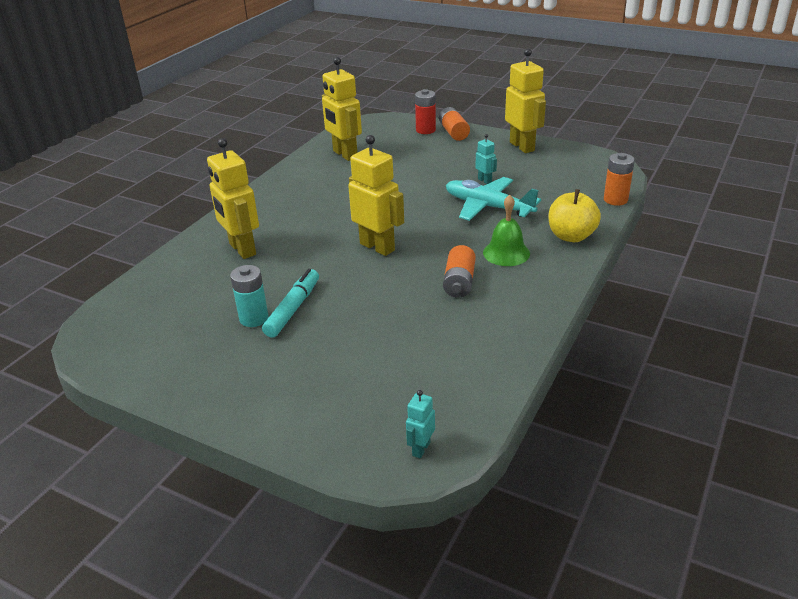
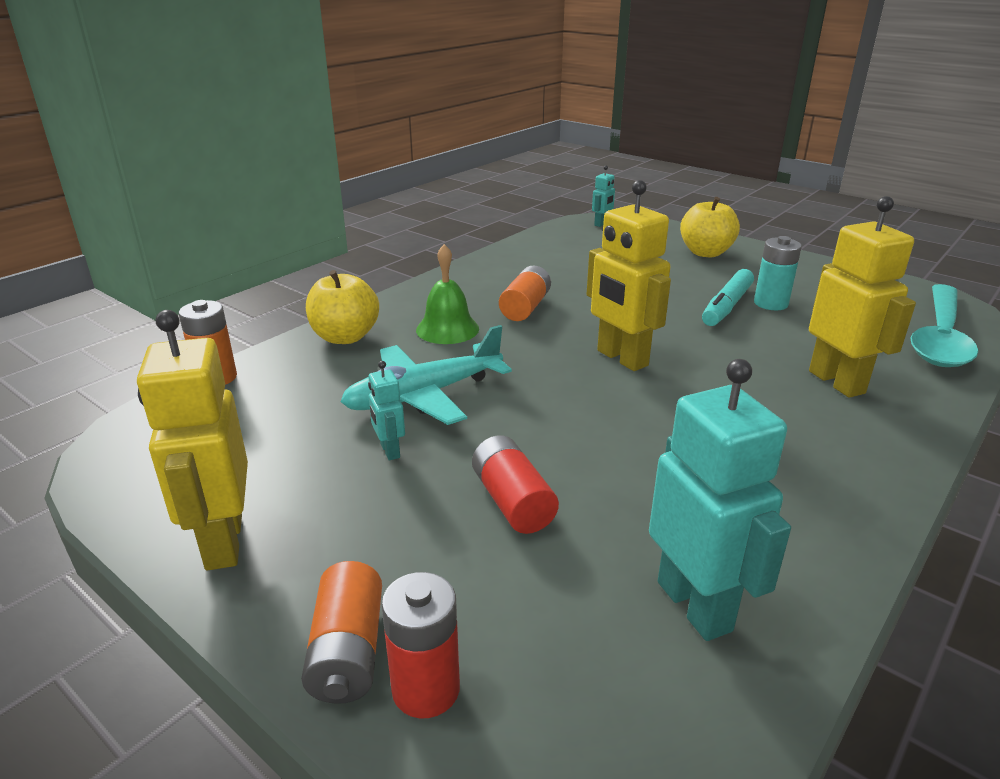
camera: 170 degrees left, 5 degrees down
(139, 299) = (940, 337): none -> turquoise spoon
(293, 395) = (705, 253): none -> yellow apple
(344, 154) = (695, 605): yellow robot -> turquoise robot
(418, 171) = (512, 501): none -> red battery
(488, 207) = (424, 395): turquoise plane -> turquoise plane turned 105 degrees clockwise

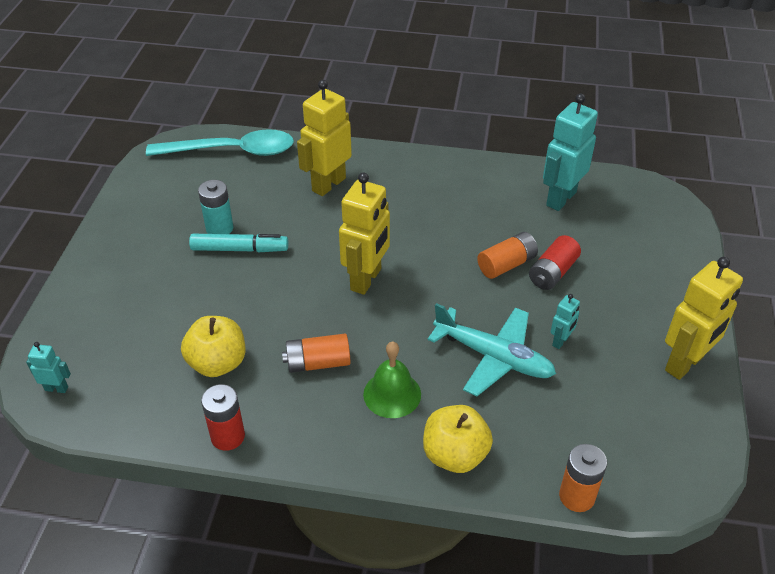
camera: 120 degrees left, 15 degrees up
(348, 652) = (683, 282): orange battery -> orange battery (506, 264)
(426, 689) = (672, 253): red battery -> red battery (228, 436)
(705, 253) = (117, 286): yellow apple -> yellow apple (218, 363)

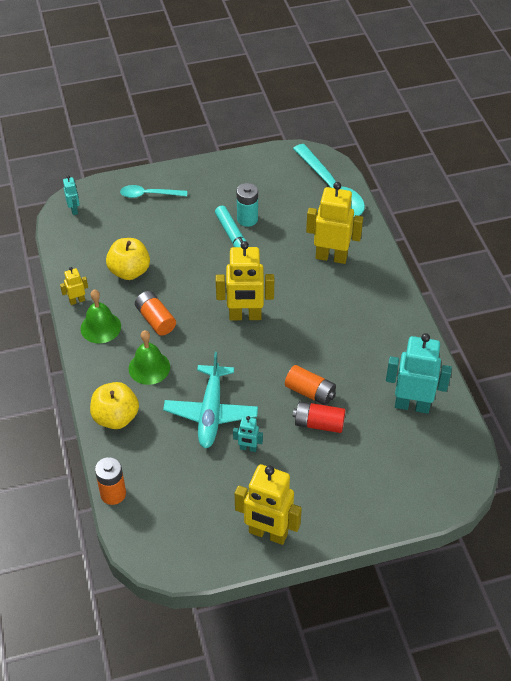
camera: 65 degrees right, 5 degrees up
(100, 302) = (149, 194): none -> turquoise spoon
(228, 436) = (77, 301): red battery -> yellow robot
(293, 424) = (100, 327): none -> green bell

